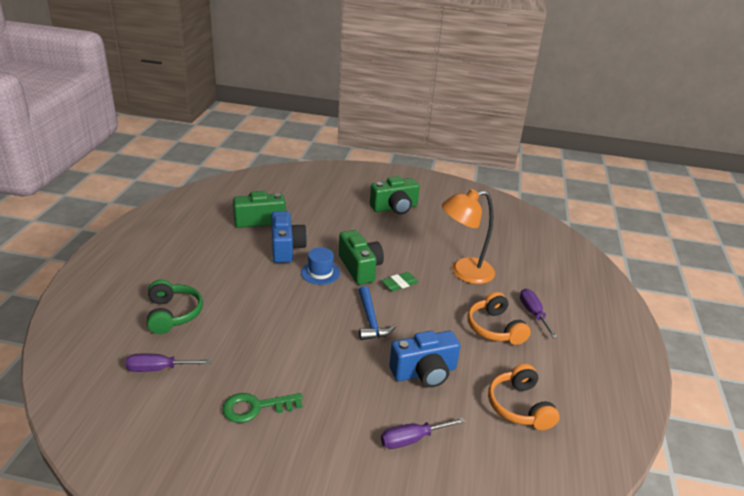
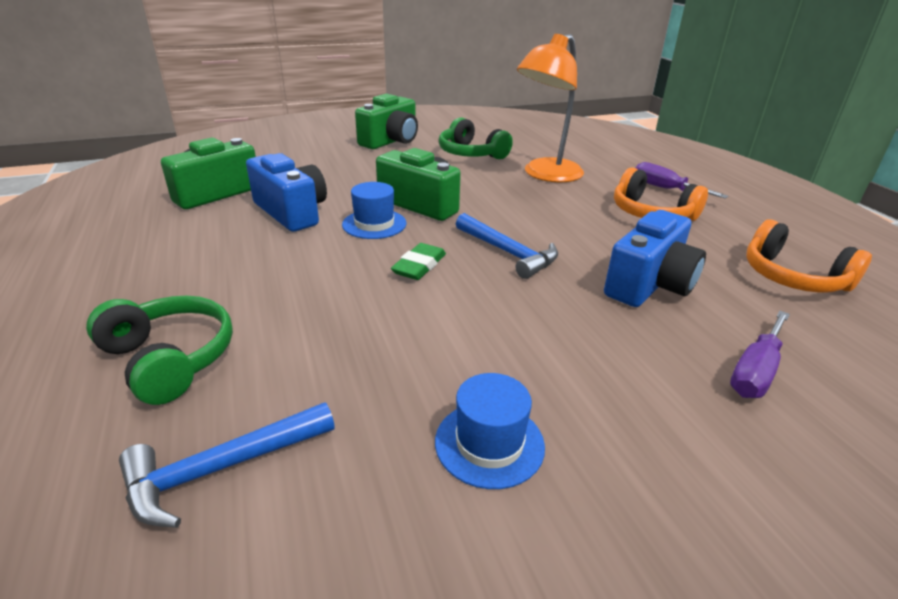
camera: 30 degrees left, 0 degrees up
(158, 369) = (222, 468): purple screwdriver -> blue hammer
(256, 407) = (489, 443): green key -> blue hat
(399, 284) = (491, 205): green eraser -> green eraser (419, 266)
(435, 236) = (471, 154): none -> green headphones

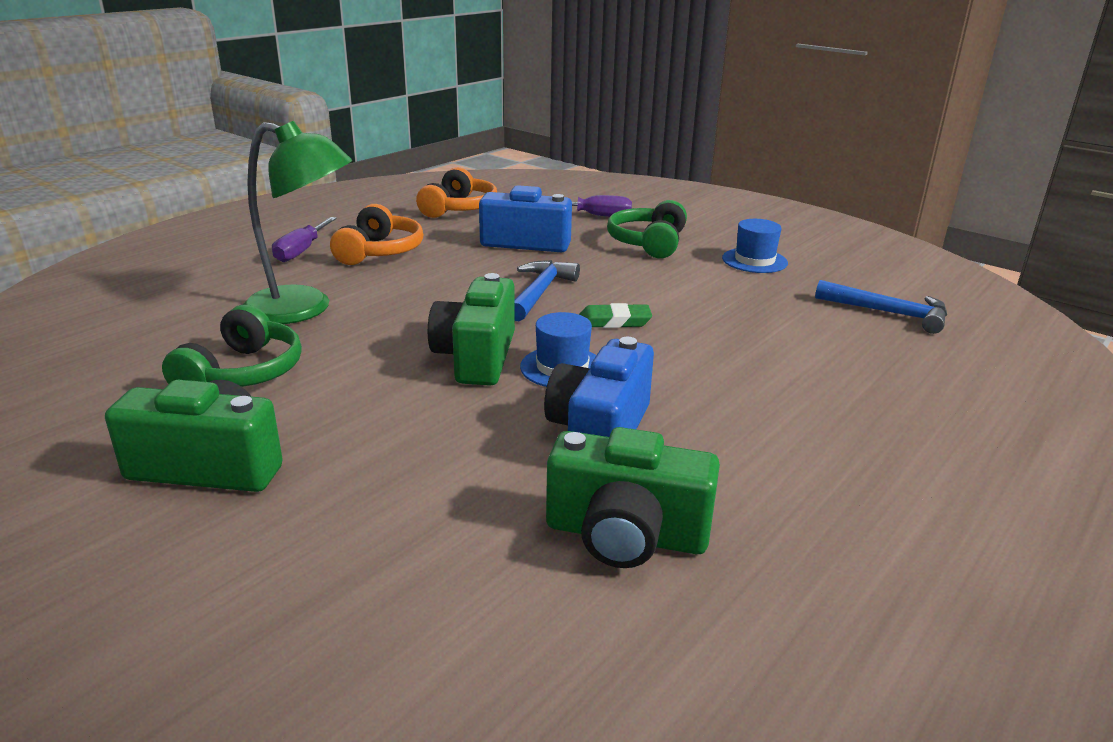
camera: 120 degrees left, 5 degrees down
(170, 359) = (876, 369): green headphones -> green headphones (648, 243)
(545, 175) = (304, 309): orange lamp -> green lamp

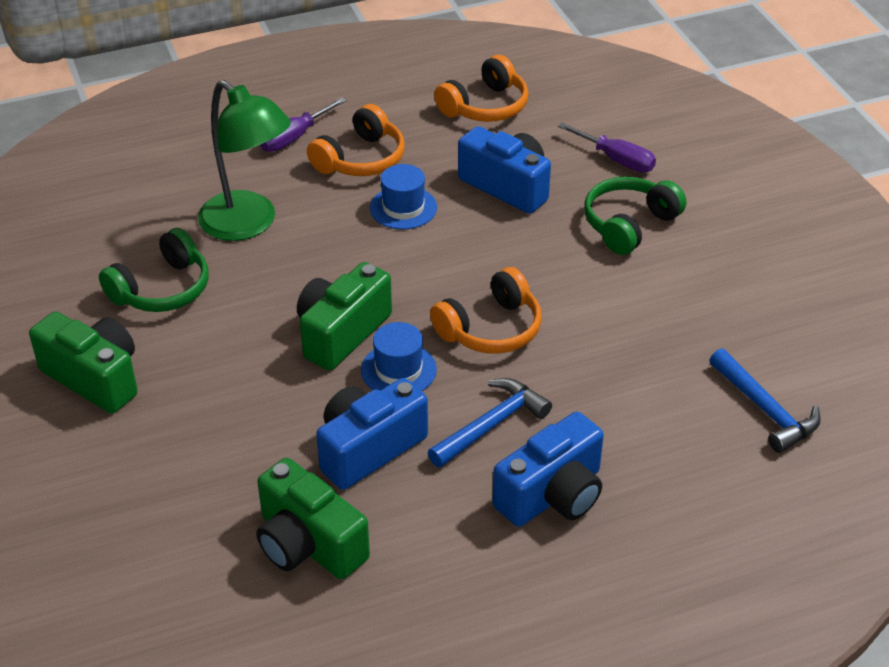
camera: 30 degrees right, 15 degrees up
(540, 292) = (458, 267): blue hammer -> blue hammer (491, 425)
(614, 321) = (491, 329): green eraser -> orange headphones
(754, 260) = (713, 288): blue hat -> blue hat (403, 208)
(811, 412) = (552, 495): none -> blue camera

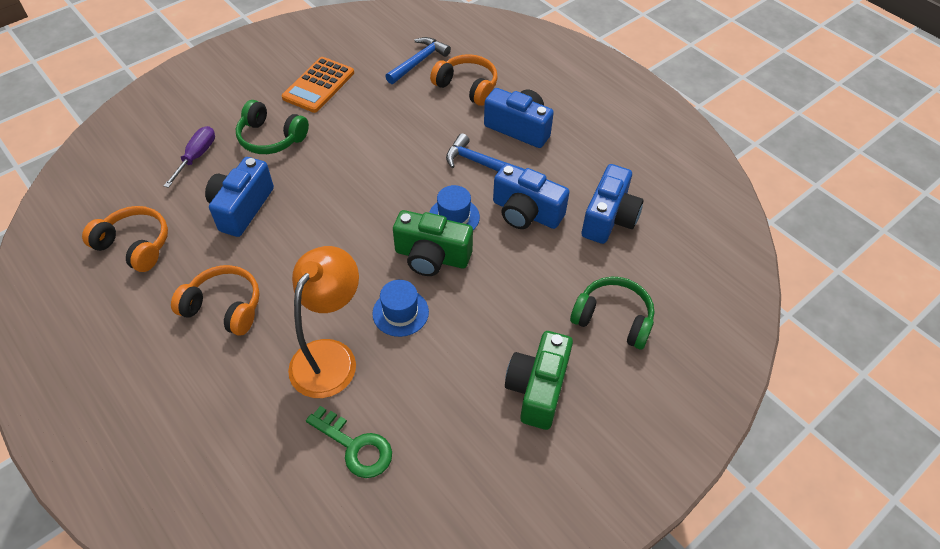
camera: 110 degrees left, 10 degrees up
(130, 225) = (355, 446): none -> green key
(162, 289) = (427, 385): green headphones -> green headphones (613, 319)
(248, 224) = (330, 356): green lamp -> orange lamp
(294, 137) = (200, 366): purple screwdriver -> none
(308, 544) = (609, 218): green camera -> blue camera
(403, 208) = (283, 261): blue hat -> blue hat (400, 312)
(491, 329) = (398, 182): orange headphones -> orange headphones (467, 87)
(732, 285) = (319, 85): none -> orange calculator

